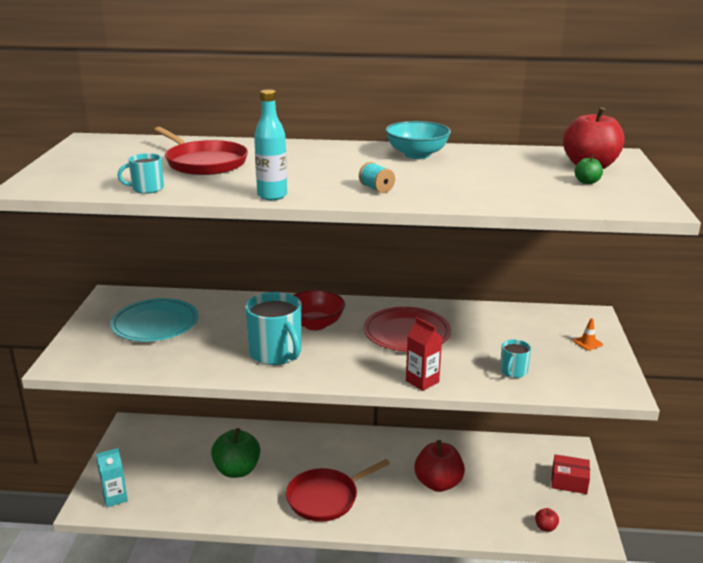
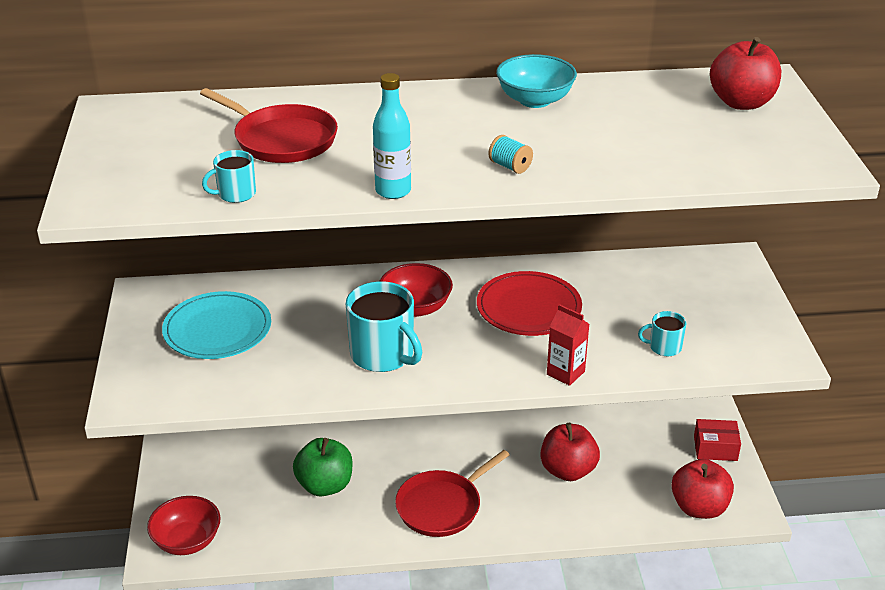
camera: 10 degrees left, 10 degrees up
(115, 498) = (187, 541): turquoise carton -> red bowl
(513, 371) = (664, 347): turquoise mug -> turquoise mug turned 75 degrees clockwise
(545, 527) = (699, 507): red apple -> red apple, size x2.27
(587, 182) = (744, 131): green apple -> none
(587, 343) = (738, 298): orange traffic cone -> none

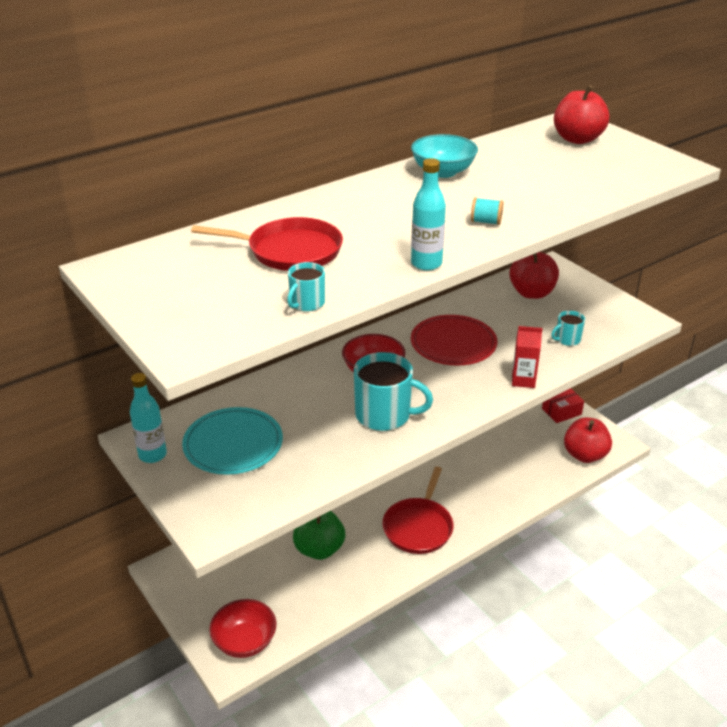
camera: 30 degrees left, 0 degrees up
(141, 313) = (152, 455): none -> turquoise bottle
(568, 470) = (482, 465): red apple -> red apple (532, 293)

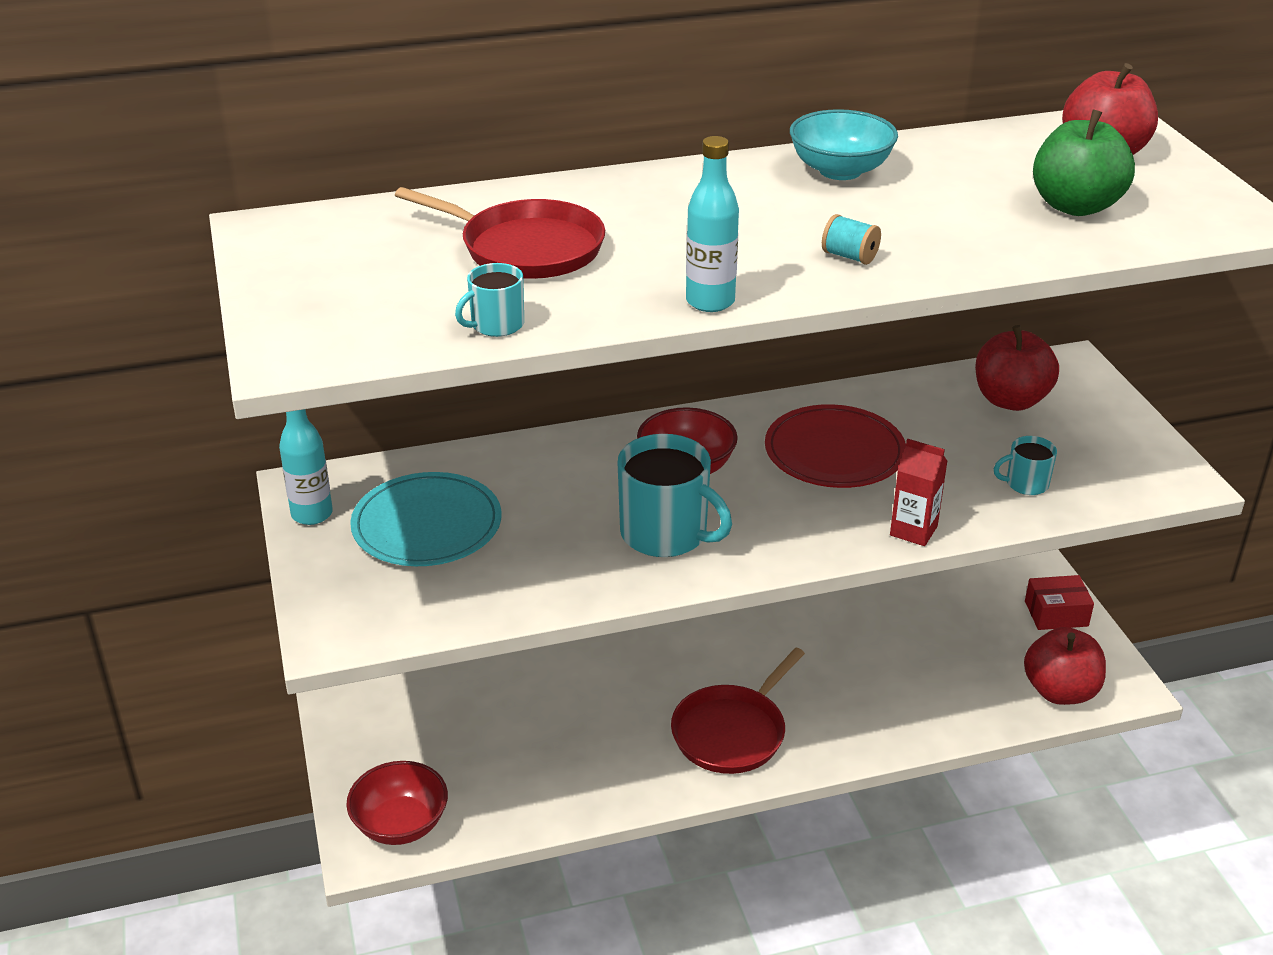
camera: 20 degrees right, 0 degrees up
(319, 549) = (567, 725): green apple -> green apple (1075, 206)

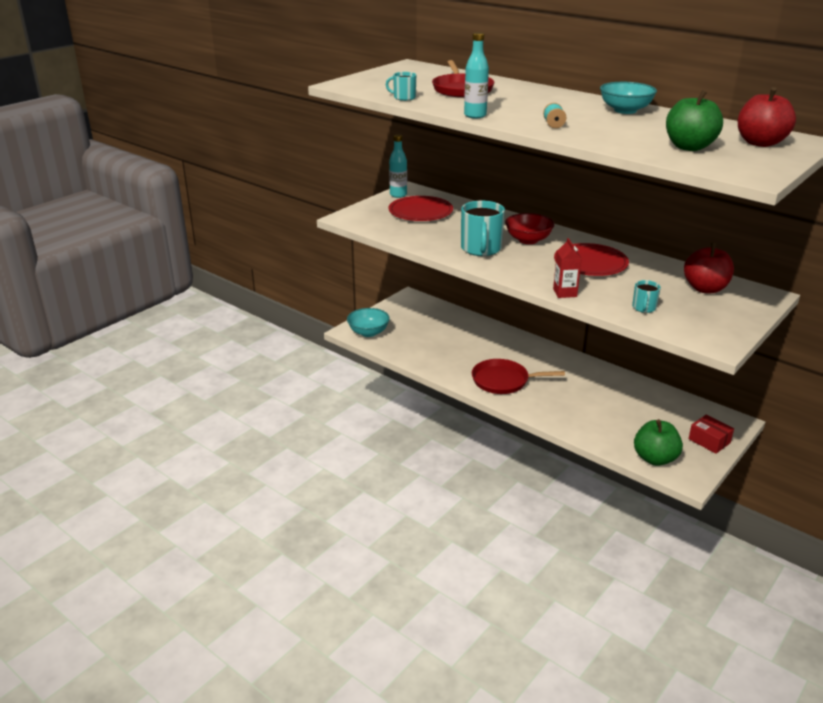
camera: 55 degrees right, 5 degrees down
(400, 824) = (368, 332): red bowl -> turquoise bowl
(427, 525) = (420, 212): turquoise plate -> red plate
(1025, 484) = (644, 308): turquoise mug -> turquoise mug turned 120 degrees counterclockwise
(1060, 691) = (655, 458): red apple -> green apple

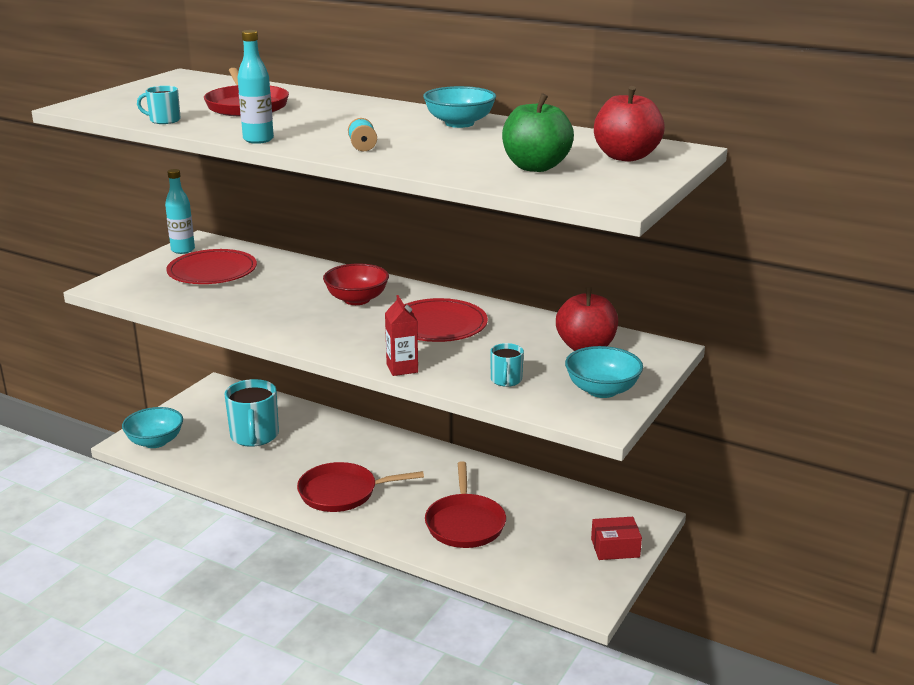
camera: 10 degrees left, 5 degrees down
(481, 249) = (292, 316): turquoise mug -> turquoise mug (254, 436)
(594, 412) = (465, 523): none -> red pan
(655, 458) = (545, 580): green apple -> none
(709, 441) = (615, 548): red box -> red box turned 45 degrees counterclockwise
(718, 321) = (602, 390): none -> turquoise bowl

